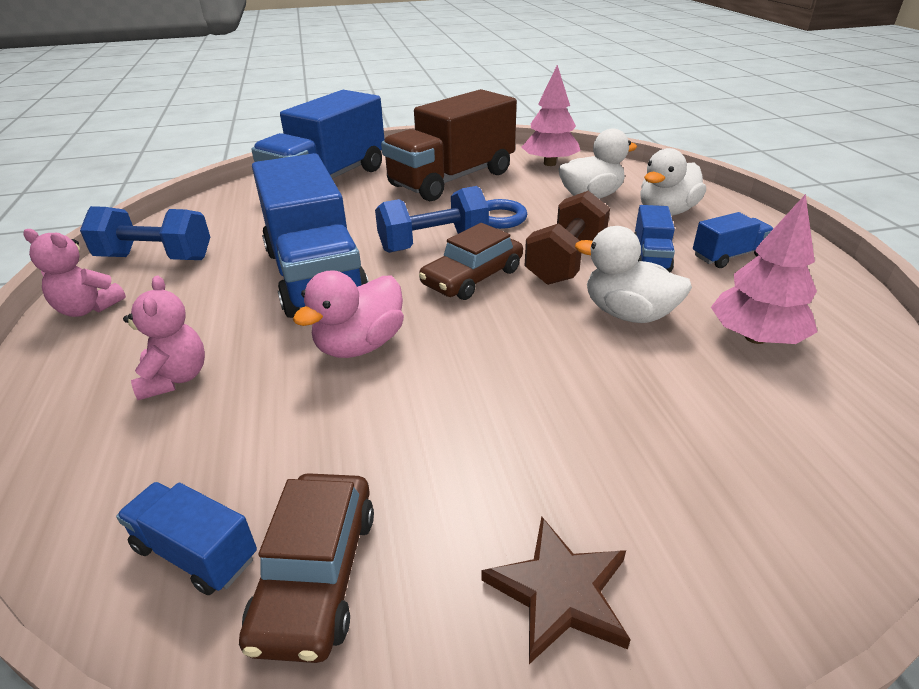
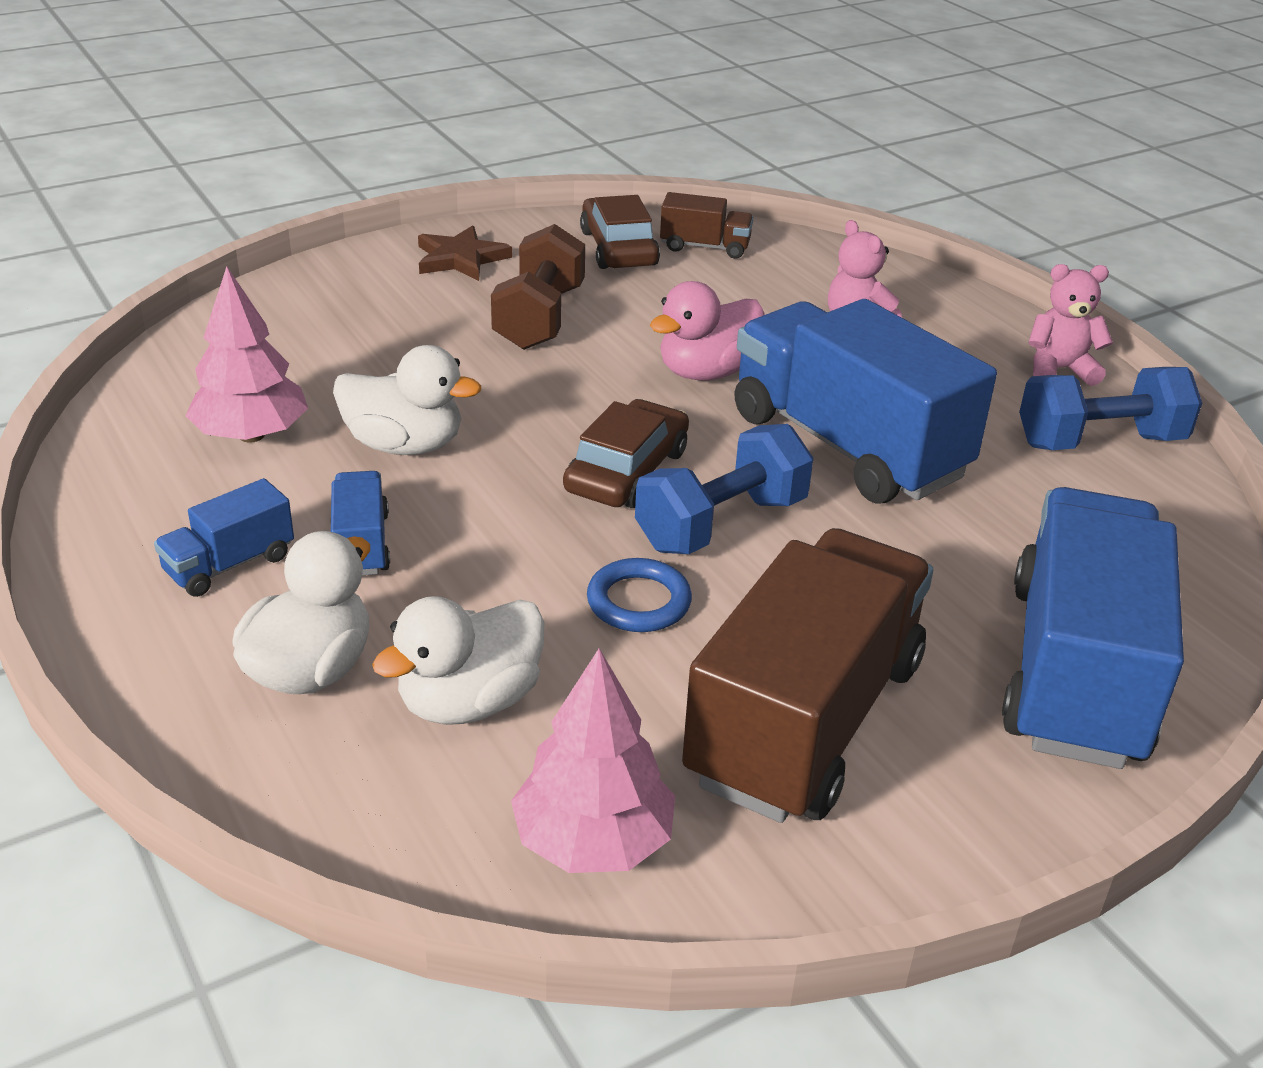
camera: 160 degrees right, 0 degrees up
(196, 553) = (705, 247): blue truck -> brown truck
(360, 345) = (707, 372): pink duck -> pink duck turned 150 degrees counterclockwise
(566, 261) = (497, 517): brown dumbbell -> brown dumbbell (539, 318)

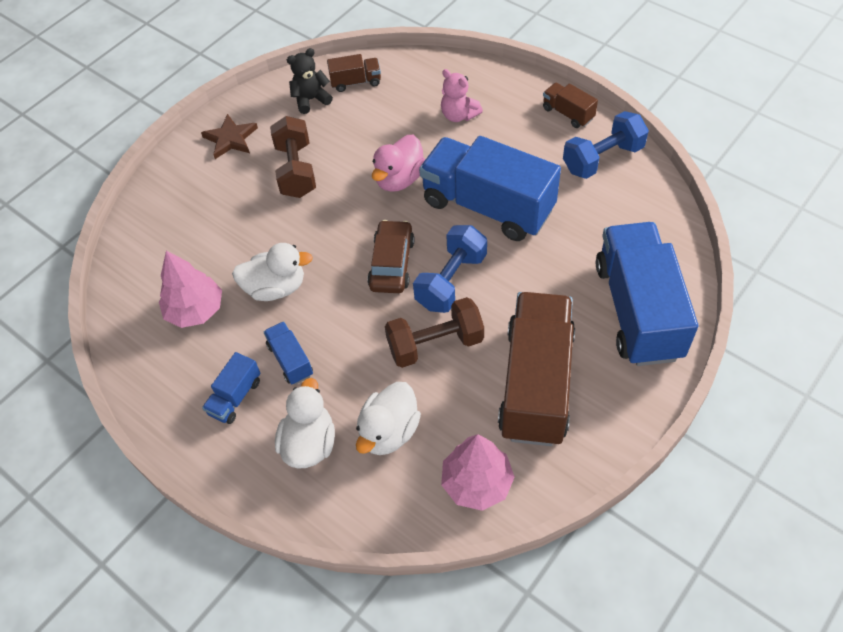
camera: 15 degrees left, 20 degrees up
(619, 248) = (311, 100): brown car -> black teddy bear
(638, 602) = (435, 344): blue ring -> brown dumbbell
(1059, 370) = (568, 113): pink teddy bear -> brown truck

